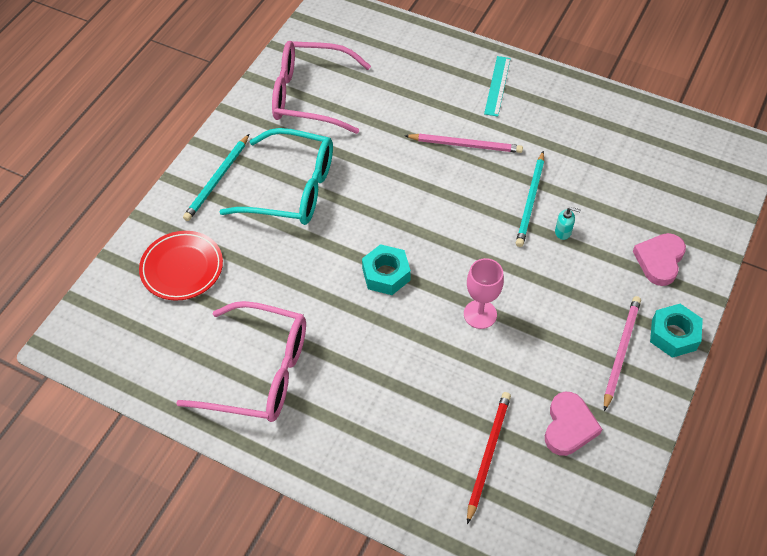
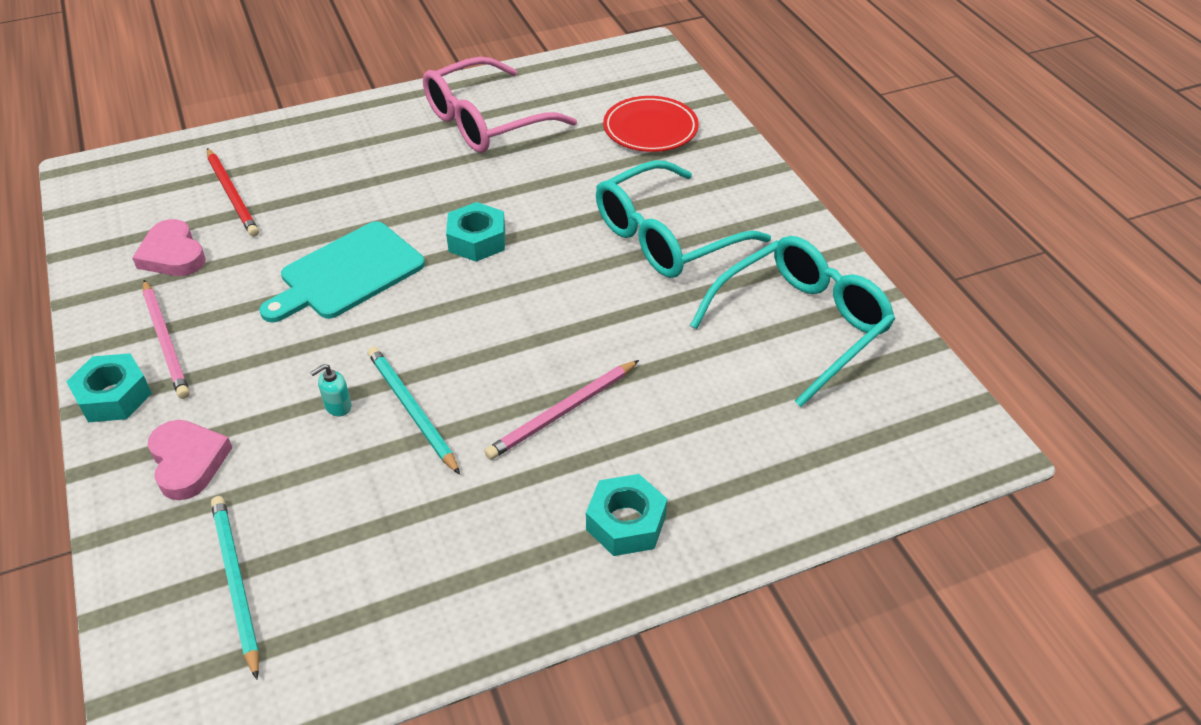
camera: 130 degrees right, 10 degrees down
(217, 179) = (739, 195): turquoise pencil -> turquoise pencil (236, 583)
(310, 96) = (801, 325): pink glasses -> turquoise glasses
(480, 314) = (347, 273): pink goblet -> turquoise cutting board
(497, 86) = (626, 522): turquoise ruler -> turquoise nut

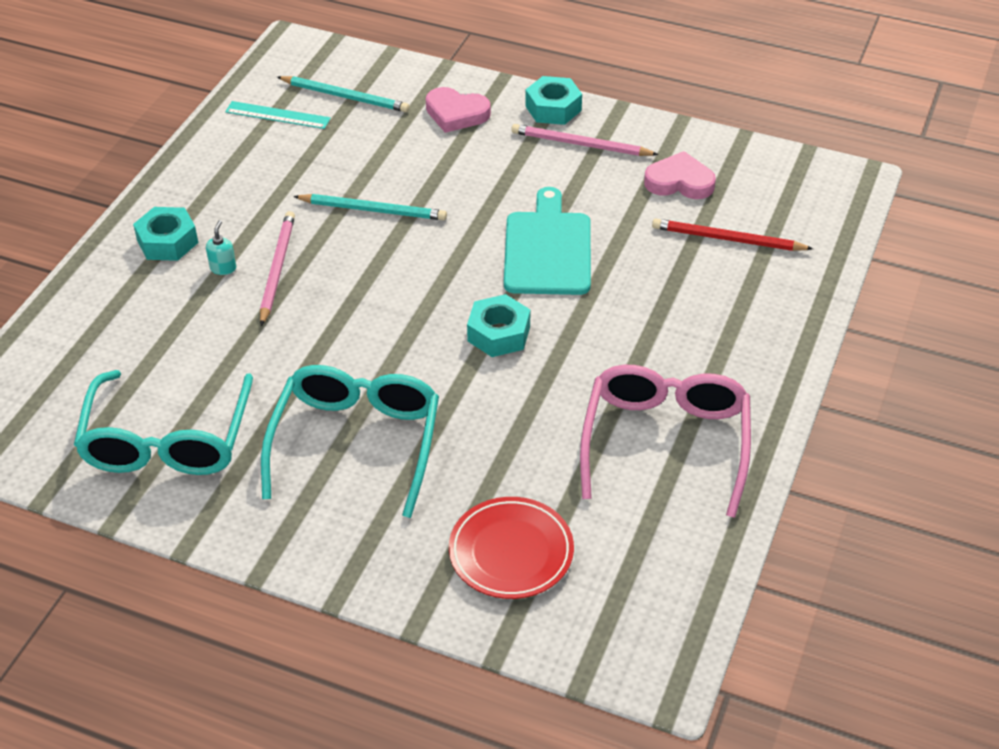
camera: 135 degrees right, 0 degrees up
(331, 617) = (278, 115): none -> turquoise ruler
(337, 406) = (420, 184): turquoise soap dispenser -> turquoise soap dispenser (223, 268)

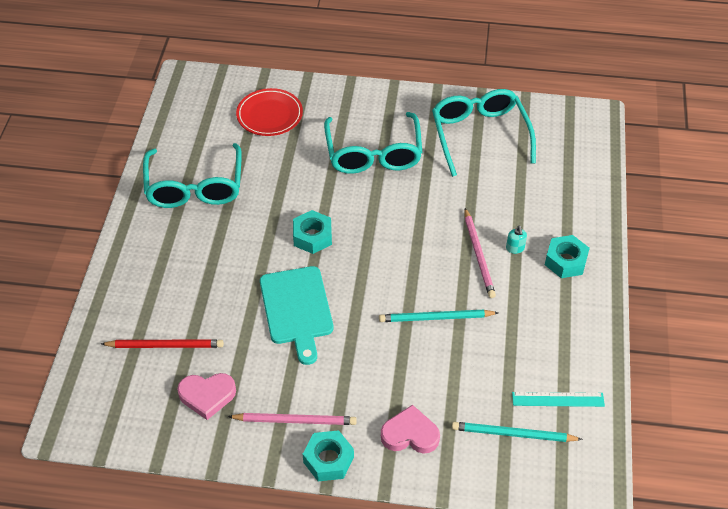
camera: 165 degrees right, 5 degrees up
(665, 443) = (195, 187): pink glasses -> turquoise glasses

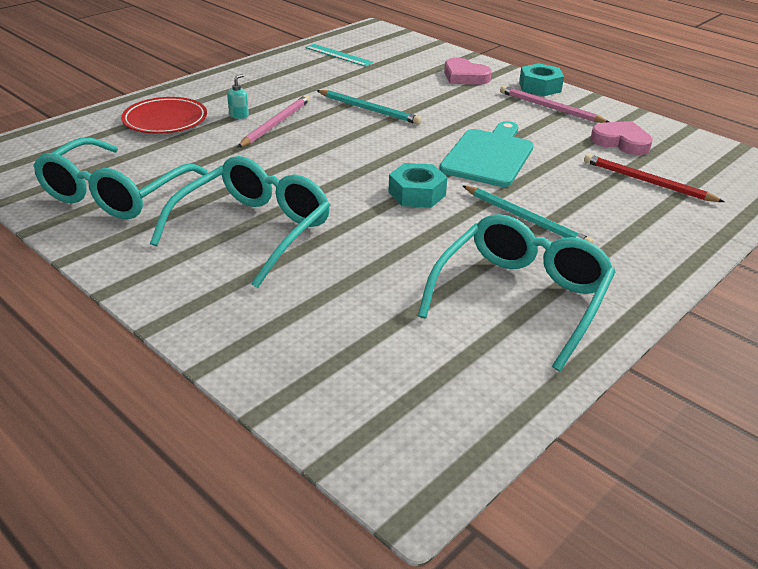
camera: 145 degrees left, 15 degrees down
(269, 115) = (327, 337): red plate -> red plate (165, 120)
(513, 434) = (391, 55): turquoise pencil -> turquoise pencil (526, 219)
(565, 261) = (213, 96): turquoise nut -> none

